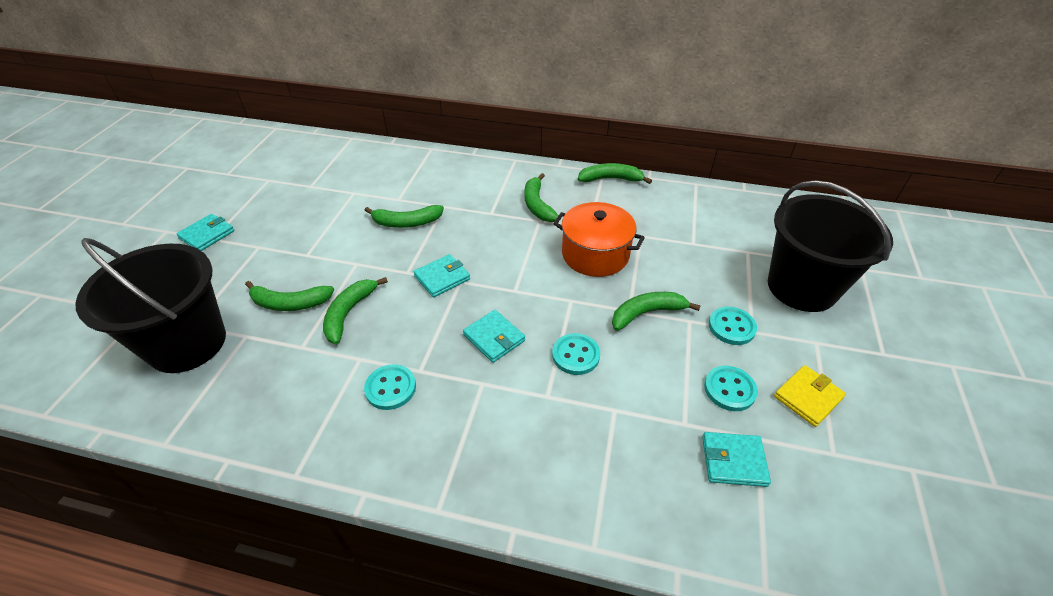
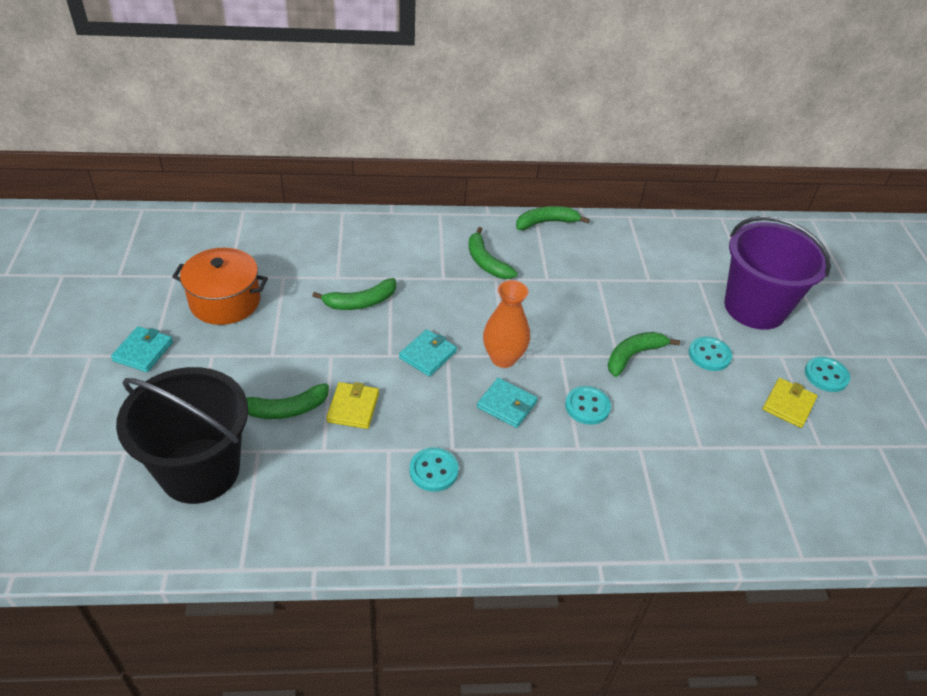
camera: 20 degrees left, 0 degrees up
(349, 313) = (353, 407): green banana -> yellow wallet
(512, 293) = (503, 358): none -> orange vase
(595, 254) = (564, 306): orange pot -> orange pot (225, 301)
(729, 389) = (726, 411): turquoise button -> turquoise button (826, 375)
(733, 461) = (748, 469): turquoise wallet -> none
(801, 287) = (754, 307): black bucket -> purple bucket

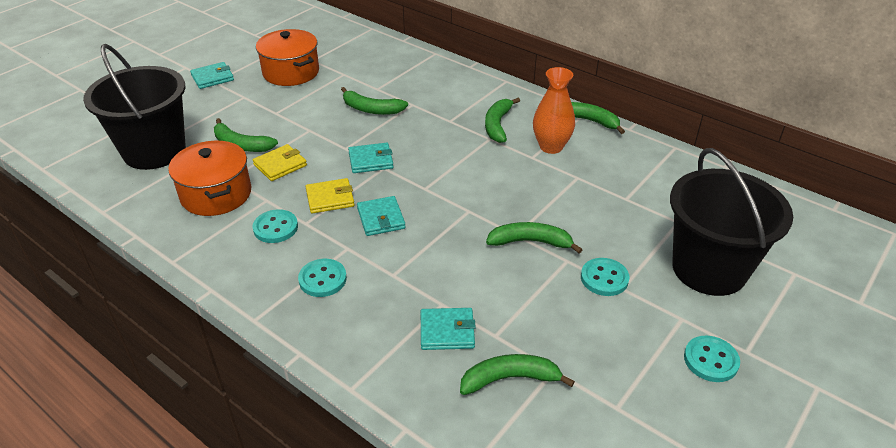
camera: 45 degrees right, 5 degrees down
(333, 474) = (216, 194): none -> orange pot
(503, 358) = (421, 189): orange vase -> orange vase (551, 147)
(587, 406) = (440, 253): turquoise button -> turquoise button (322, 279)
(669, 467) = (447, 331): none -> turquoise wallet
(747, 473) = (510, 379): none -> green banana
(754, 307) = (709, 269): purple bucket -> black bucket
(788, 404) = (631, 357): yellow wallet -> yellow wallet (330, 198)

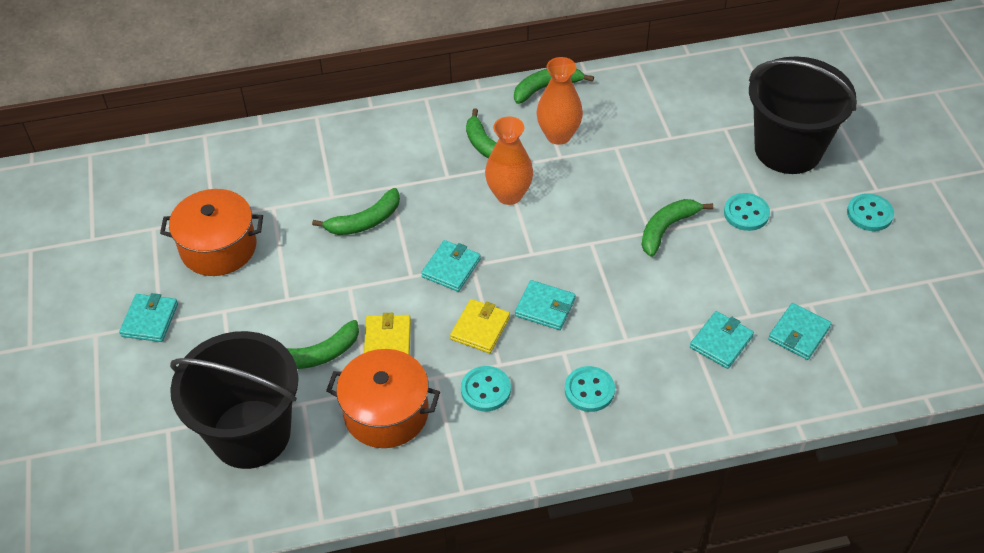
camera: 50 degrees left, 10 degrees up
(466, 152) = (509, 195): none -> orange vase
(510, 379) = (798, 333): green banana -> turquoise wallet

